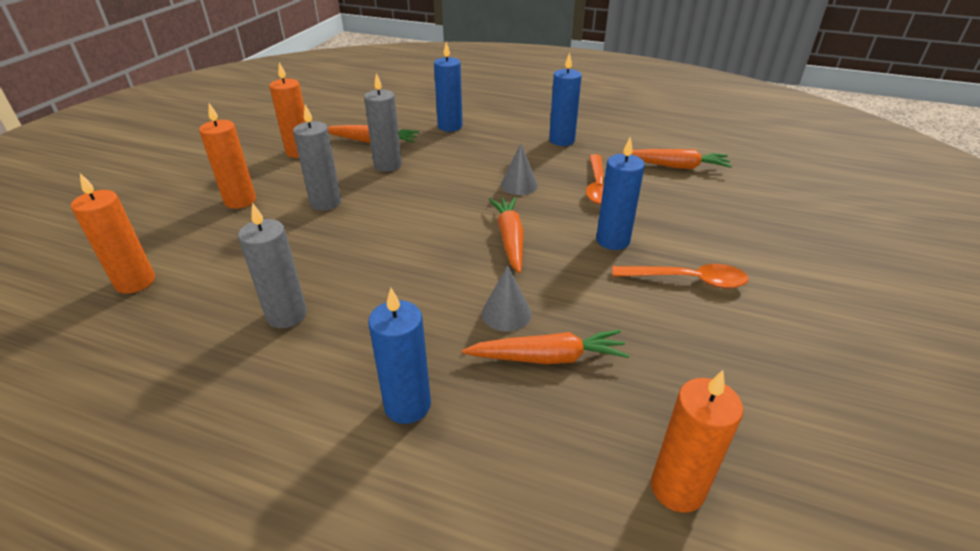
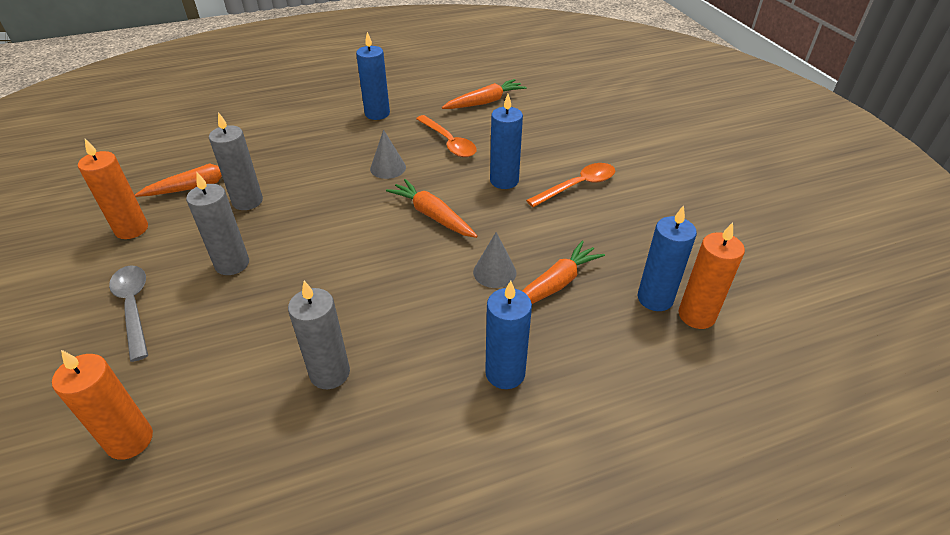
camera: 40 degrees left, 5 degrees up
(240, 201) = (134, 307): orange candle -> grey spoon
(450, 126) = (261, 139): blue candle -> blue candle (655, 298)

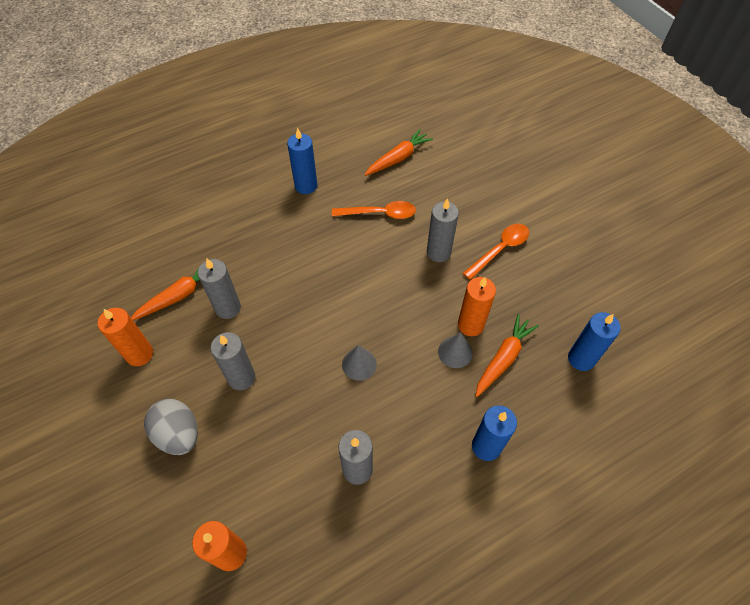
camera: 10 degrees left, 15 degrees up
(134, 307) = (178, 434): grey spoon -> grey egg
(388, 168) = (336, 251): grey cone -> grey cone (359, 364)
(433, 216) = (390, 300): orange carrot -> none
(449, 143) = (380, 214): orange spoon -> orange spoon turned 45 degrees counterclockwise
(504, 181) = (438, 252): blue candle -> grey candle
(696, 315) = (613, 370): orange candle -> orange candle (470, 325)

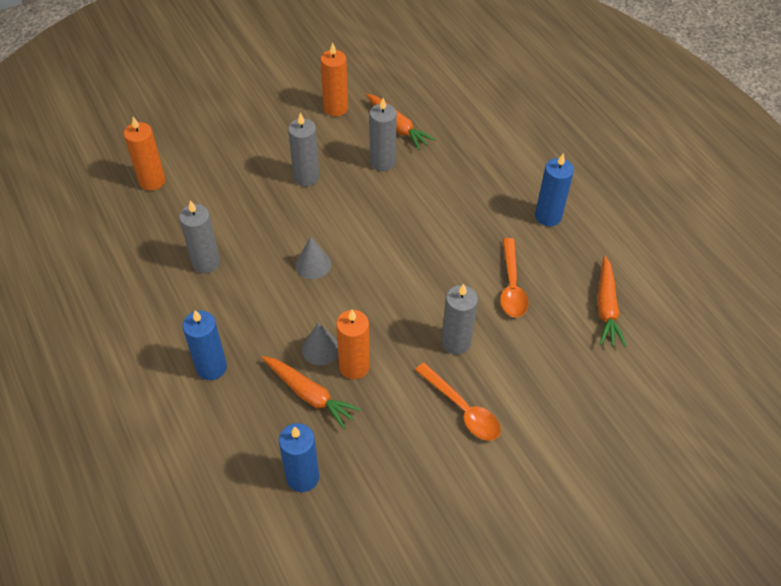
camera: 90 degrees right, 5 degrees down
(178, 434) = (257, 141): grey egg -> none
(398, 158) = (606, 307): orange carrot -> orange carrot turned 45 degrees clockwise

